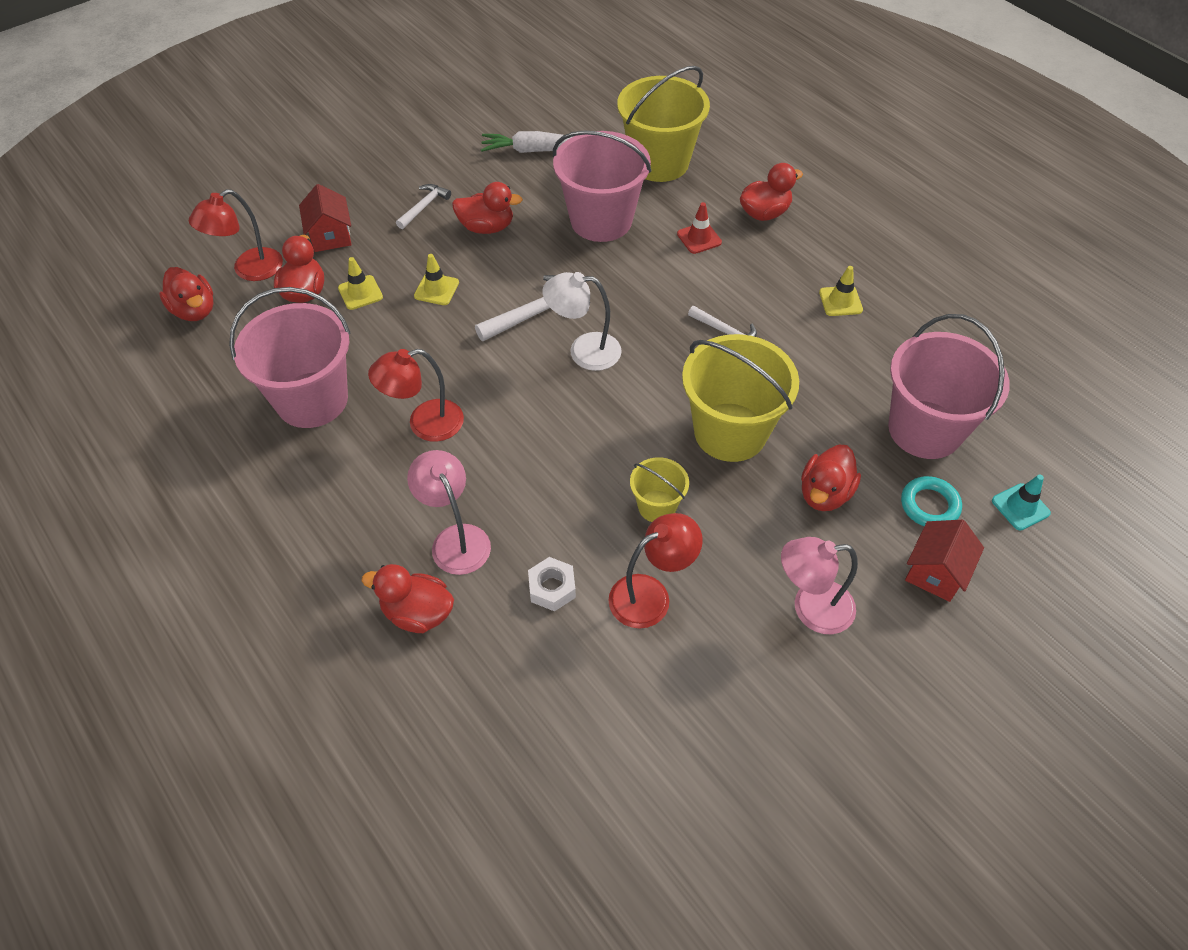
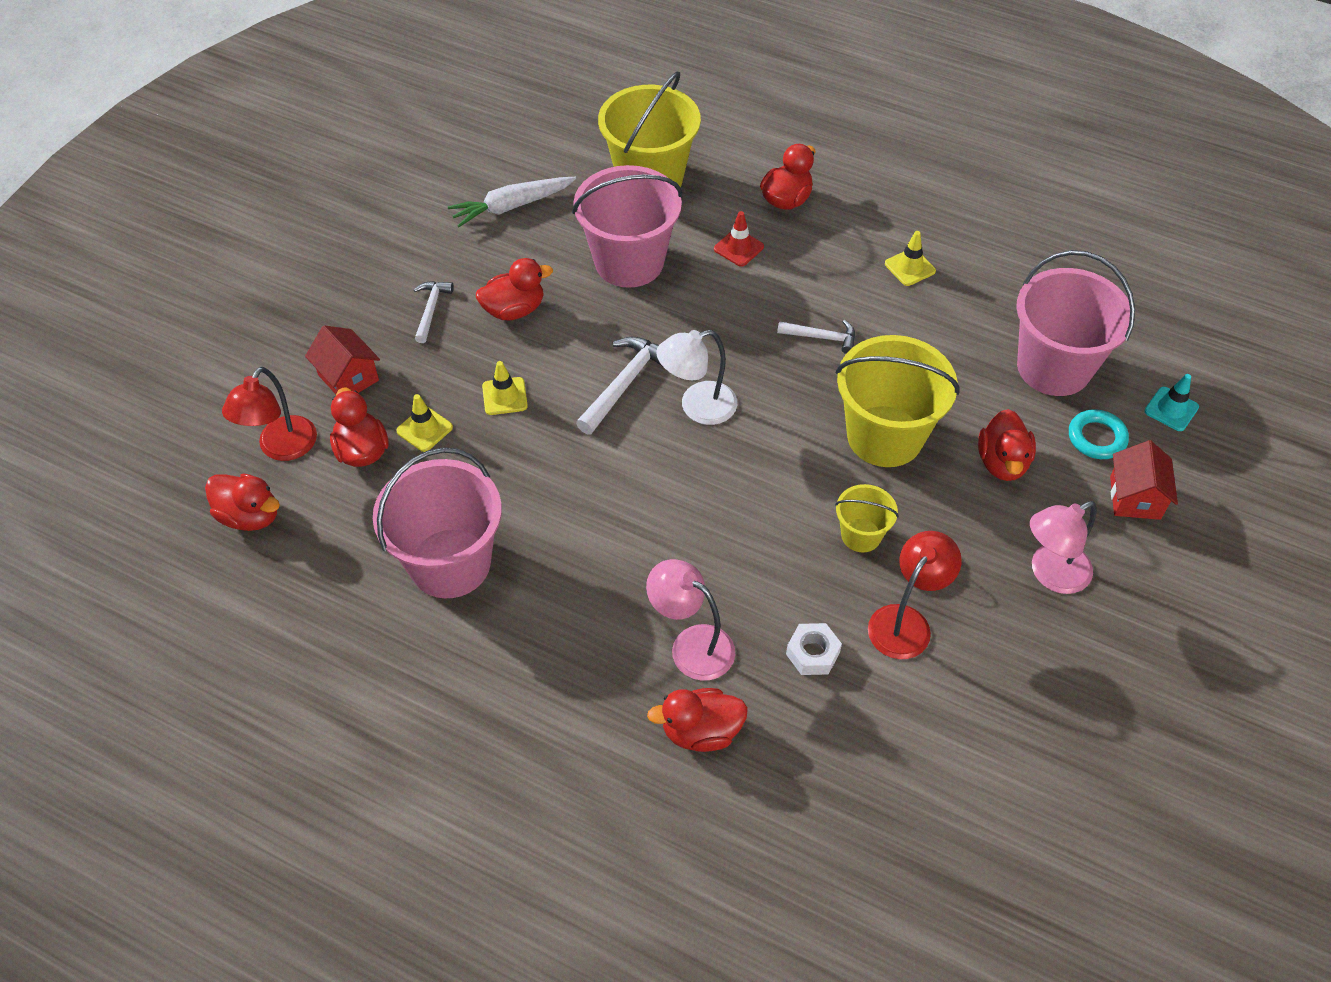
camera: 25 degrees left, 0 degrees up
(424, 424) = (585, 543): red lamp -> none

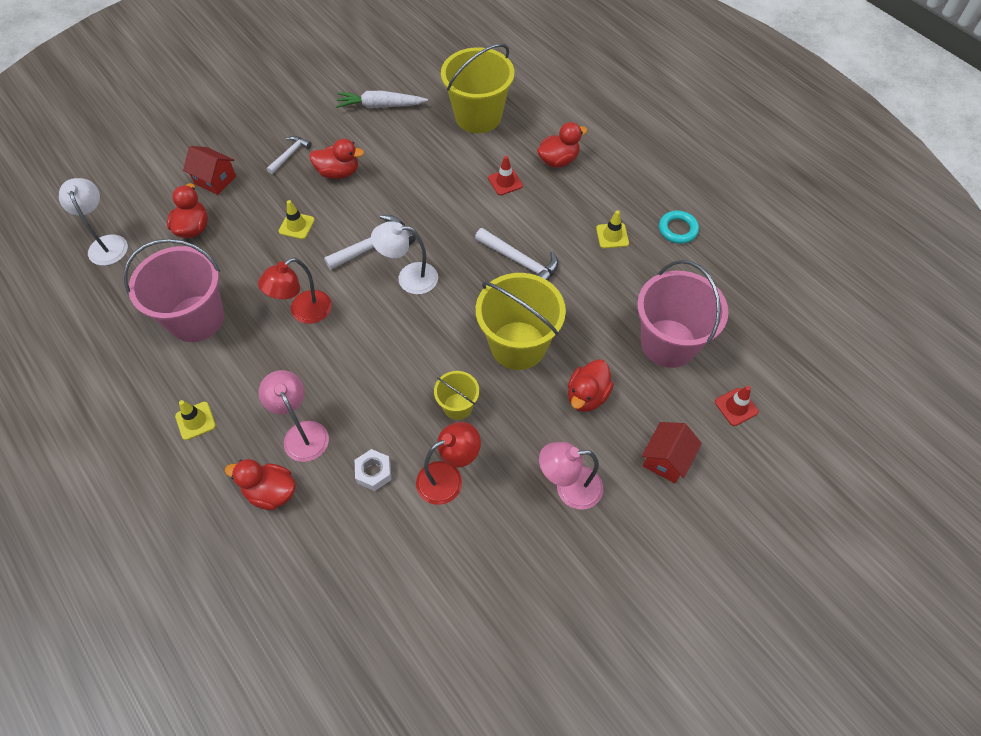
camera: 25 degrees right, 5 degrees up
(250, 516) = (107, 243): red duck -> white lamp
(281, 448) = (150, 209): red lamp -> red lamp (303, 312)
(348, 378) = (215, 180): red house -> red house turned 45 degrees counterclockwise
(424, 429) = (237, 228): yellow traffic cone -> yellow traffic cone (195, 421)
(629, 262) = (429, 166): pink bucket -> none
(822, 337) = (520, 262): white hammer -> white hammer, size x1.59
(1096, 438) = (666, 405): turquoise ring -> turquoise ring (678, 229)
(1171, 409) = (736, 407): turquoise traffic cone -> red traffic cone

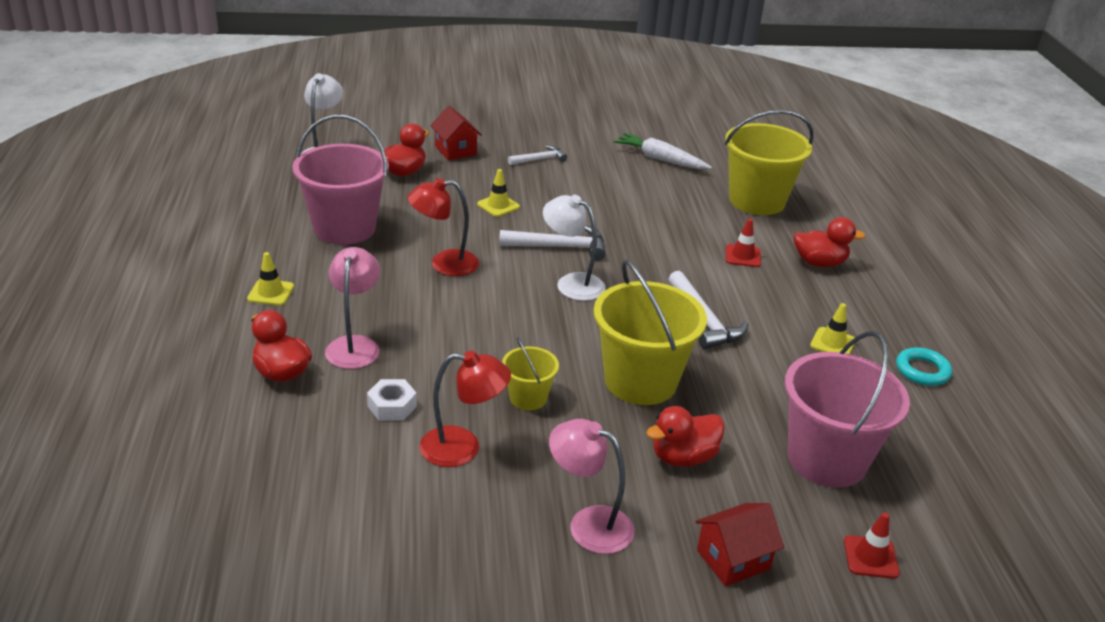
camera: 30 degrees right, 25 degrees down
(338, 172) = (574, 187): red duck -> none

